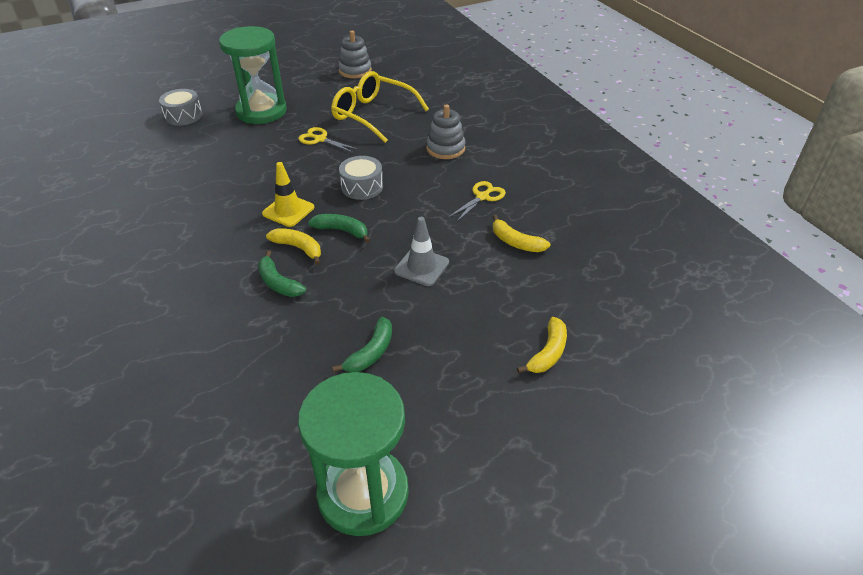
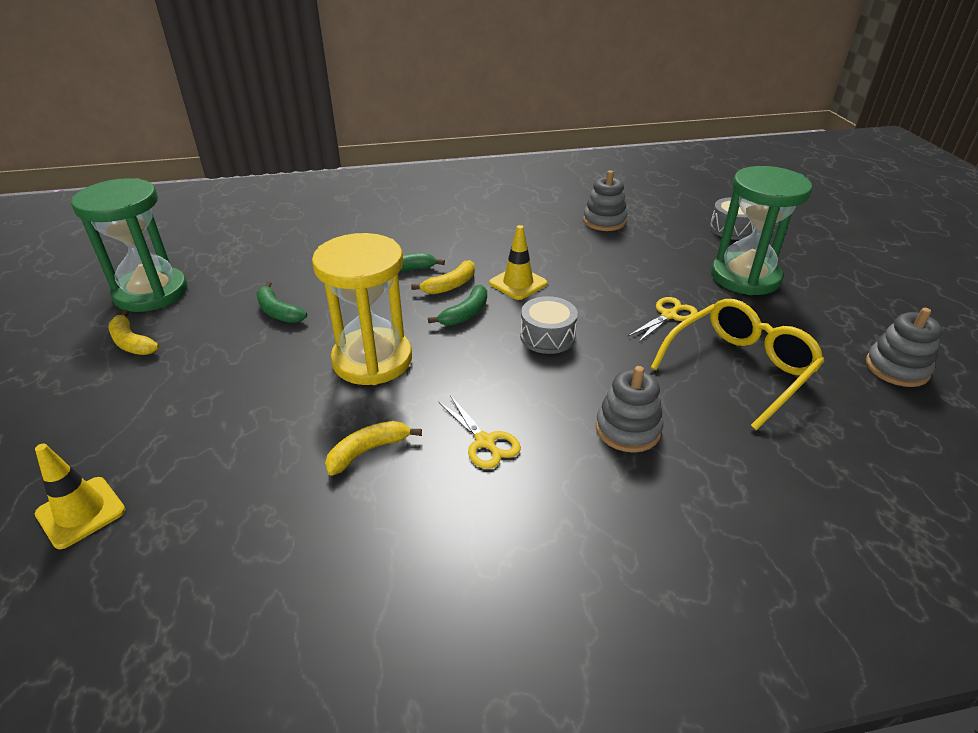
camera: 105 degrees right, 5 degrees down
(167, 176) = (604, 221): none -> grey stacking toy
(421, 267) = (372, 360): grey traffic cone -> yellow hourglass
(548, 353) = (175, 426): yellow banana -> yellow banana (132, 342)
(648, 362) = (81, 512): none -> yellow traffic cone

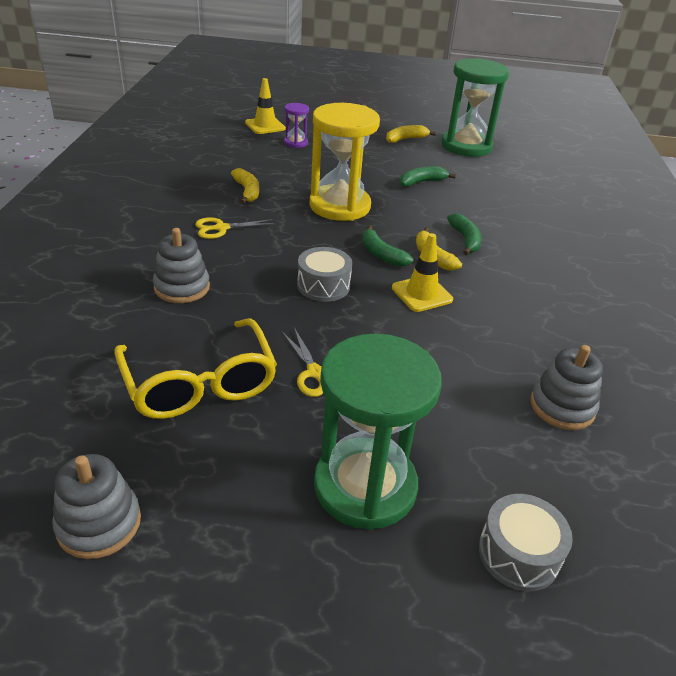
camera: 105 degrees right, 0 degrees up
(164, 449) = (296, 143): none -> purple hourglass

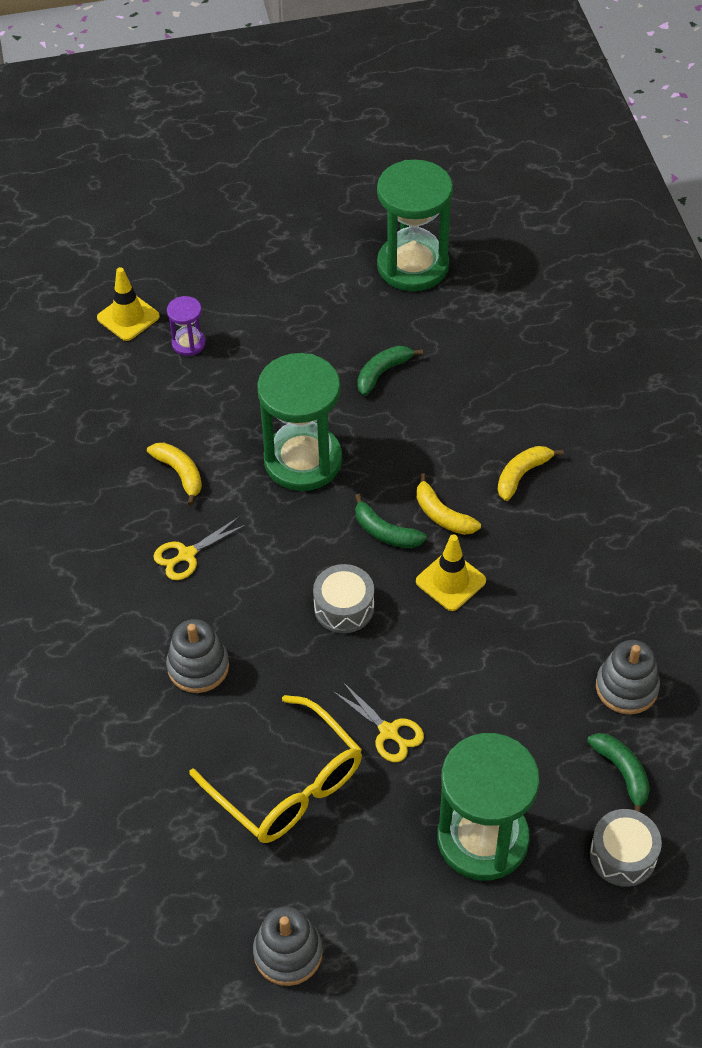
camera: 15 degrees left, 15 degrees up
(339, 206) = (303, 460): yellow hourglass -> green hourglass
(406, 139) = (328, 279): yellow banana -> yellow banana (522, 475)
(465, 239) = (469, 470): green banana -> green banana (622, 773)

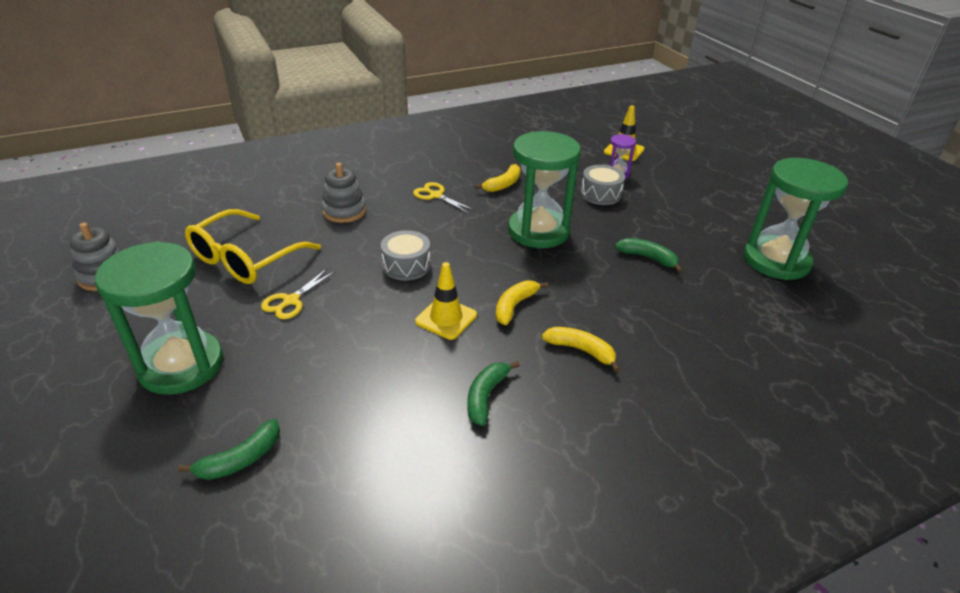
camera: 75 degrees right, 15 degrees down
(385, 532) = (485, 277): green banana -> green banana (486, 396)
(623, 855) = (143, 468): grey drum -> grey drum (600, 194)
(626, 687) = (344, 453): grey stacking toy -> none

